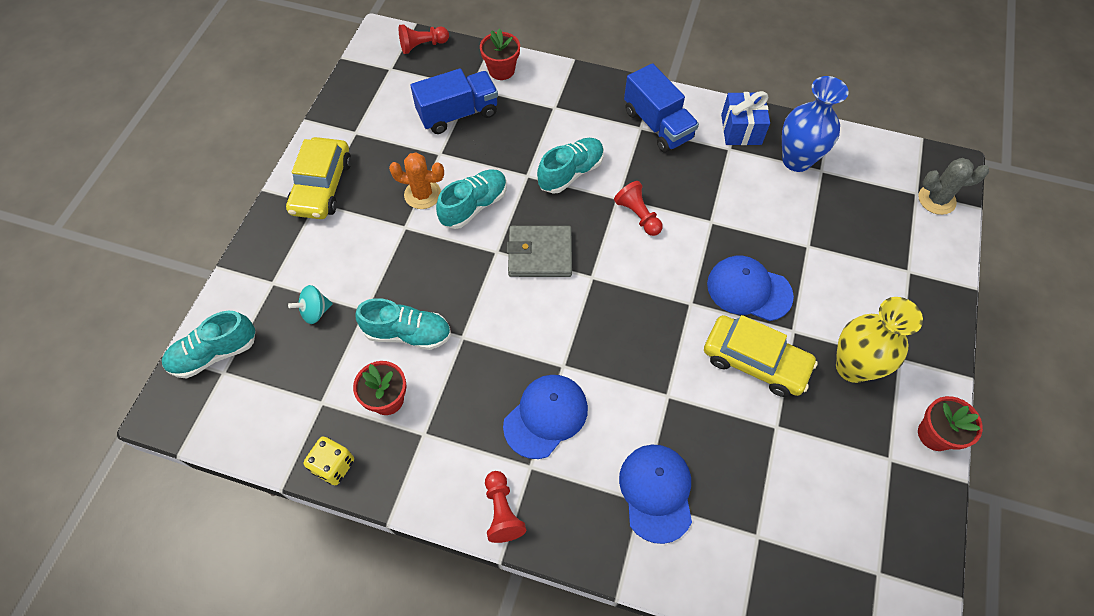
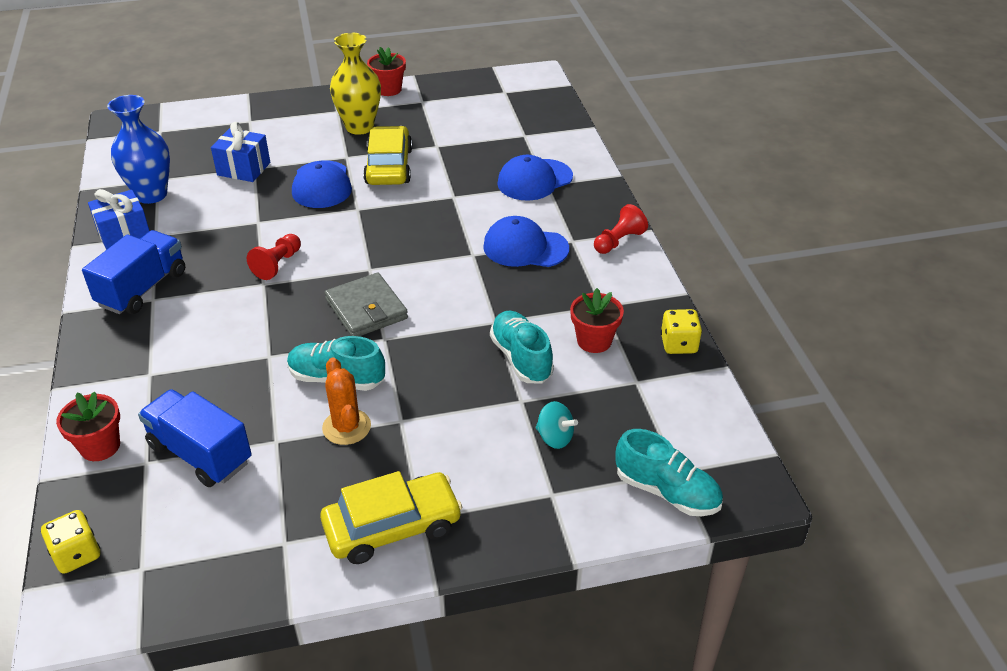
camera: 120 degrees left, 20 degrees down
(422, 45) = (77, 554): red pawn -> yellow dice
(571, 173) = (247, 326): turquoise shoe -> none
(810, 237) = (244, 169): none -> blue gift
(936, 199) = (163, 121): grey cactus -> none

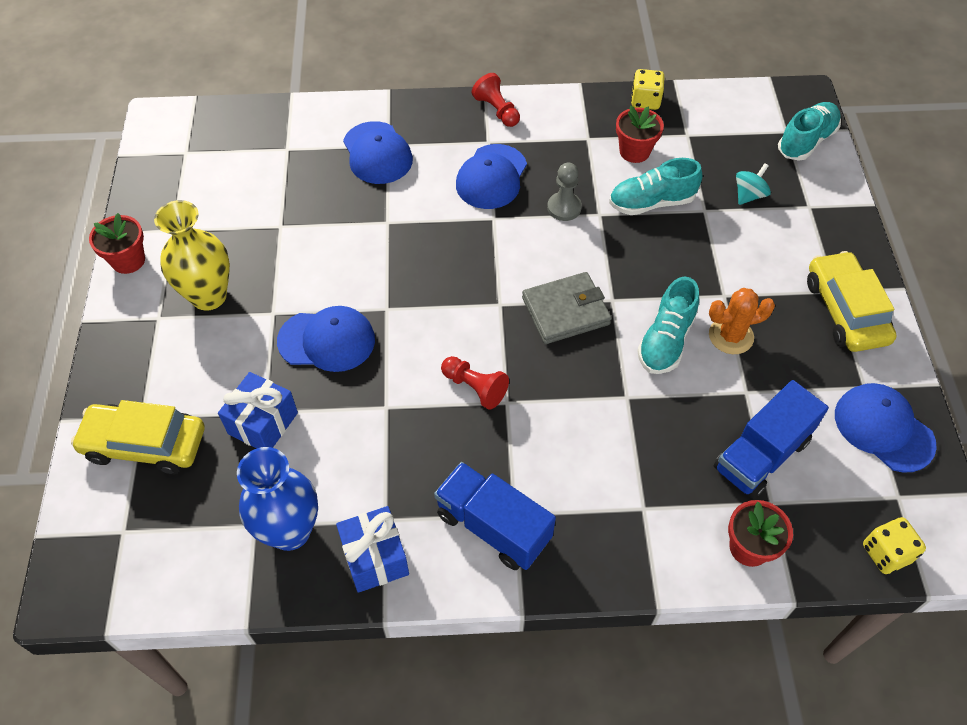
camera: 80 degrees left, 15 degrees up
(228, 558) = (883, 429): none -> blue cap
(389, 166) = (309, 273): yellow car -> yellow car (145, 444)
(497, 297) = (564, 208): none -> grey pawn

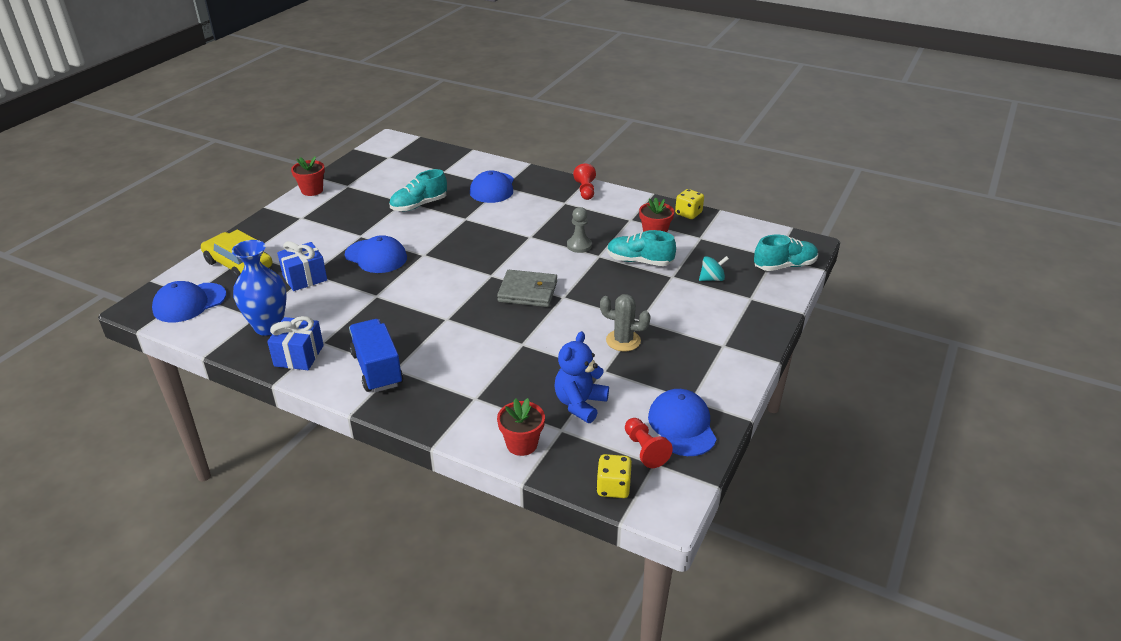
camera: 30 degrees right, 20 degrees down
(209, 296) = (335, 217): yellow vase -> none
(475, 387) = (435, 305): red pawn -> red pawn (645, 450)
(491, 177) = (549, 218): blue cap -> blue cap (189, 303)
(665, 340) = (576, 327): turquoise shoe -> turquoise shoe (419, 205)
(731, 336) = (623, 341): orange cactus -> grey cactus
(761, 455) = (580, 404): blue truck -> blue teddy bear
(845, 310) = (720, 357): yellow car -> none

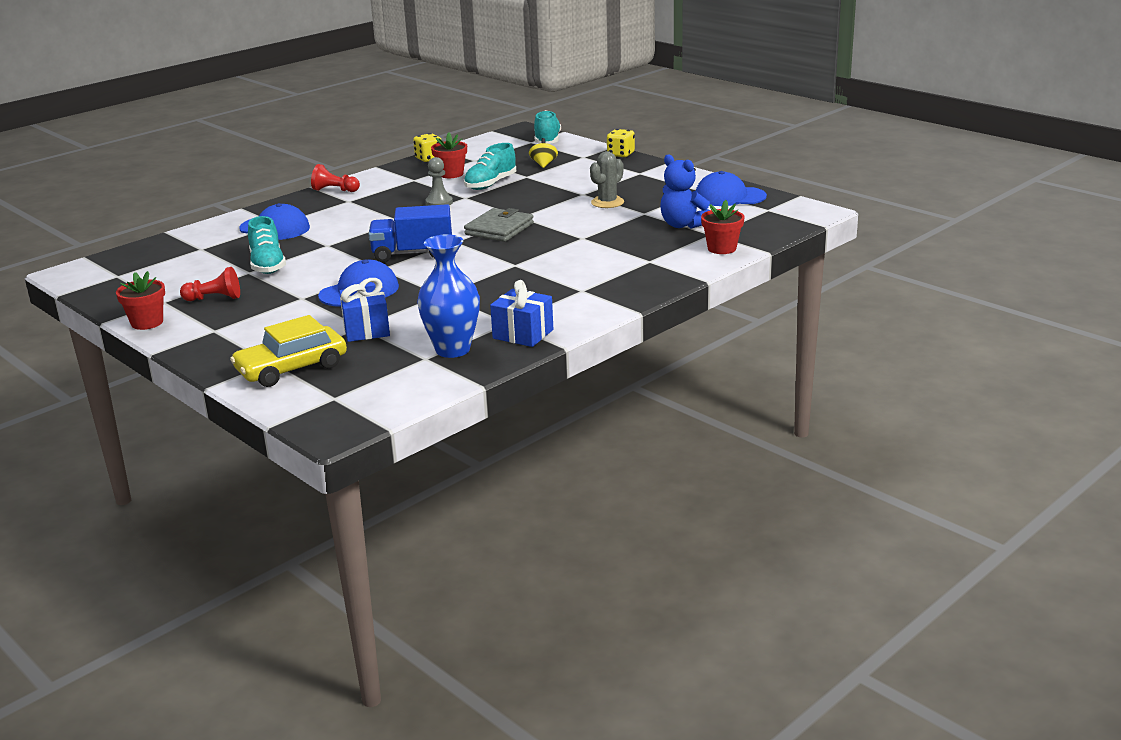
camera: 70 degrees left, 10 degrees down
(189, 303) = (355, 397): blue cap -> none
(377, 369) = (576, 298): blue truck -> blue truck (412, 254)
(613, 487) = (787, 224): yellow dice -> yellow dice (620, 154)
(645, 450) = (751, 210): red pawn -> red pawn (214, 298)
(712, 279) = (543, 164): turquoise spinning top -> yellow spinning top

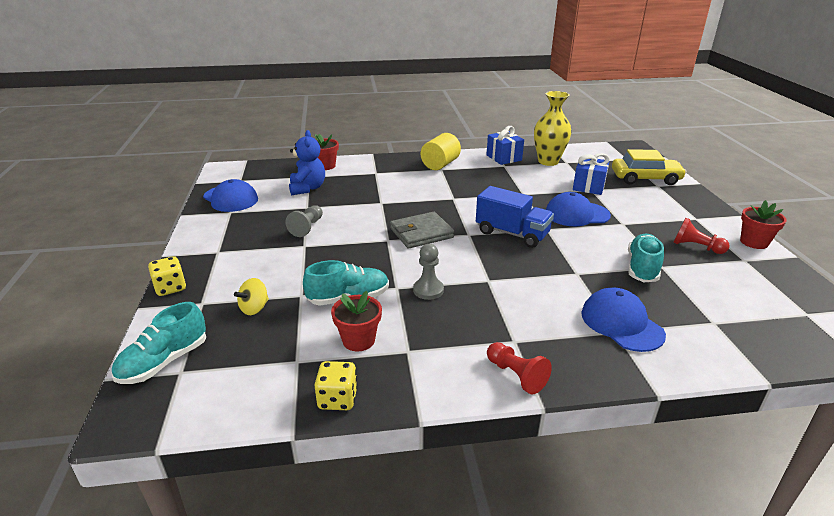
camera: 145 degrees left, 5 degrees up
(452, 350) = (548, 161): blue vase -> yellow vase
(592, 295) = (440, 164): none -> yellow cylinder
(607, 202) = (307, 227): grey cactus -> grey pawn

